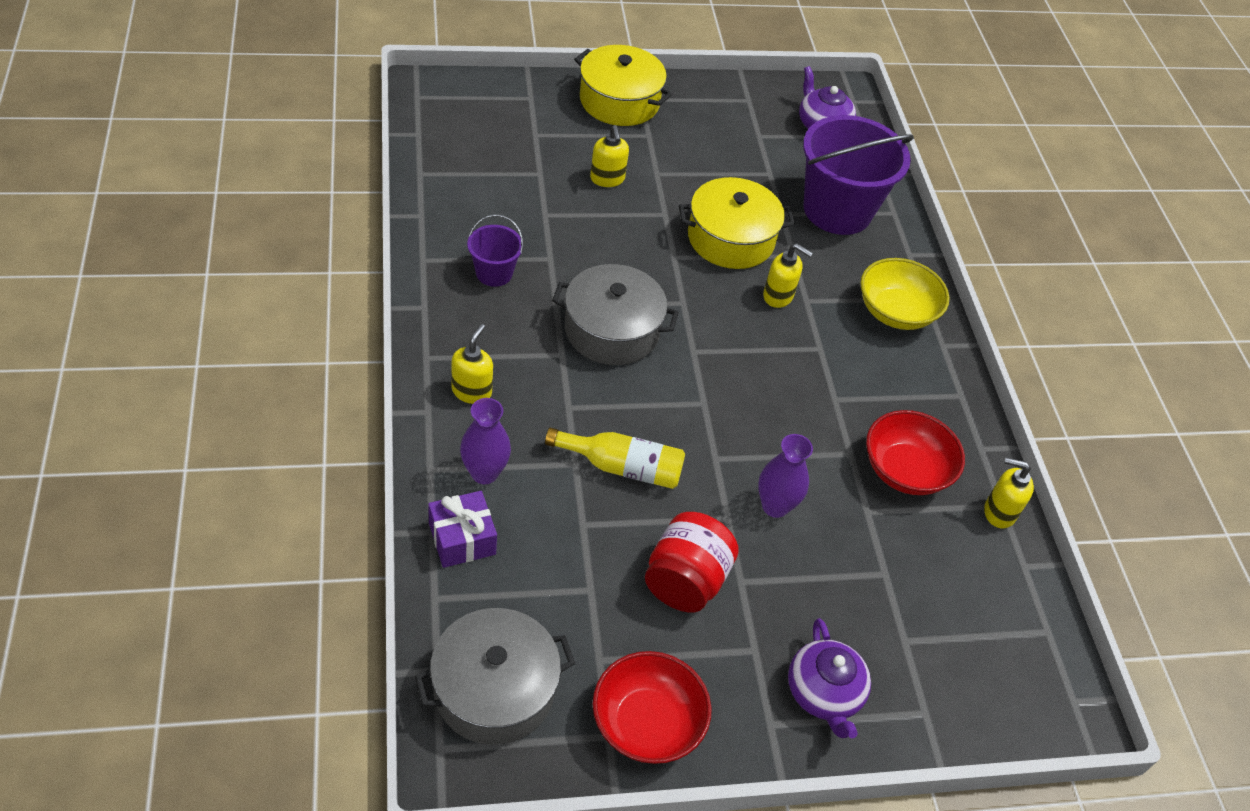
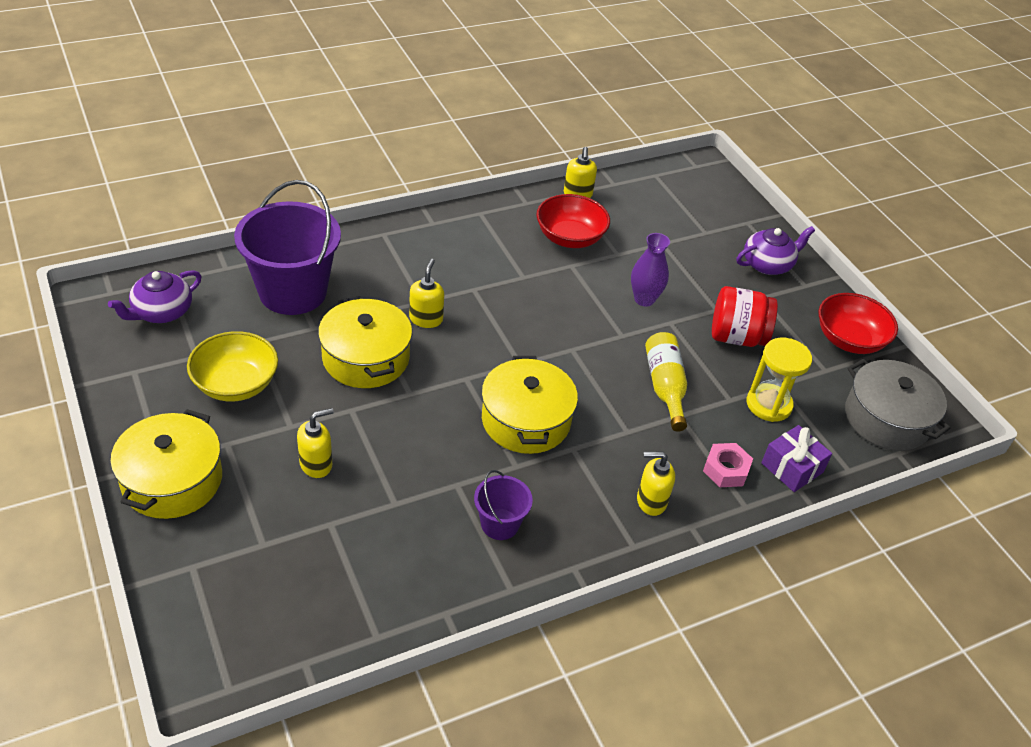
camera: 105 degrees left, 5 degrees down
(484, 473) = (726, 470): purple vase -> pink nut
(562, 562) = (768, 404): none -> yellow hourglass
(611, 330) = (526, 420): grey pot -> yellow pot
(895, 312) = (409, 249): yellow bowl -> yellow bowl (236, 384)

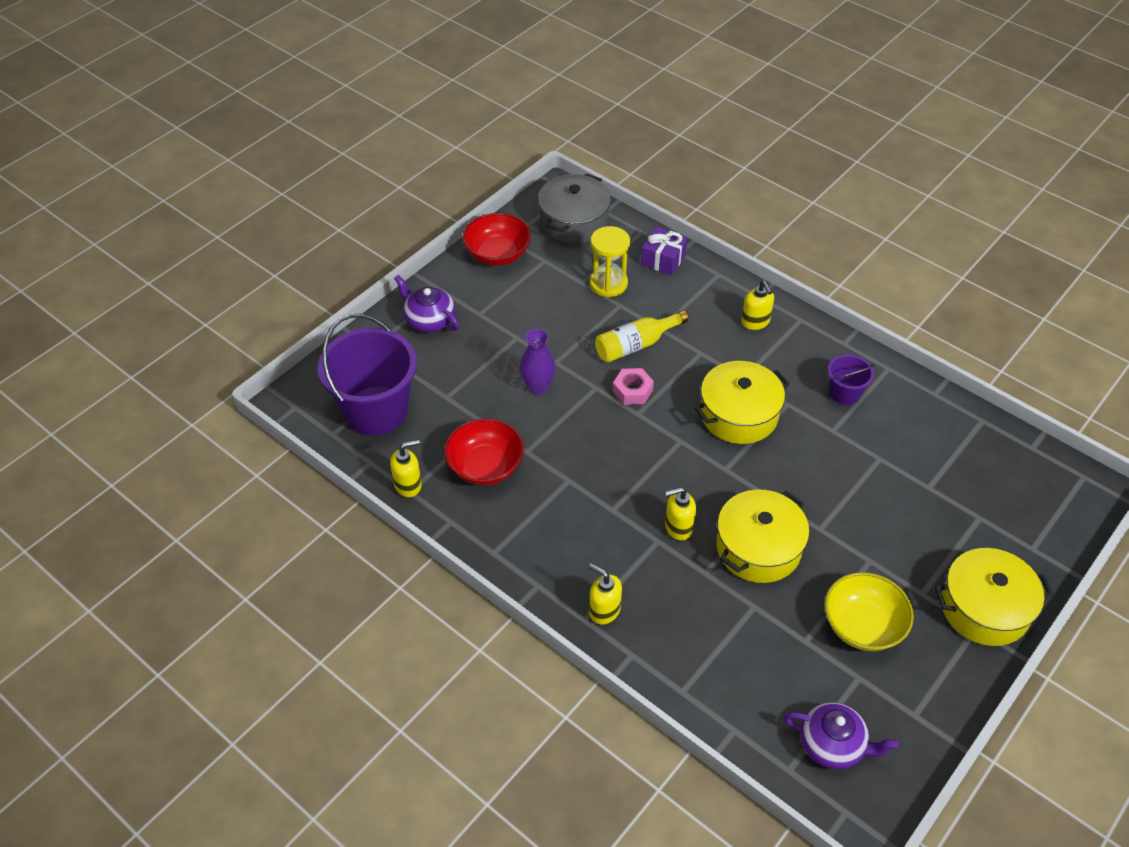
camera: 110 degrees left, 5 degrees up
(293, 292) = (722, 650): purple bucket -> purple bucket (376, 410)
(316, 464) = (889, 523): yellow soap dispenser -> yellow soap dispenser (604, 610)
(726, 470) = (693, 291): pink nut -> pink nut (632, 390)
(737, 337) = (543, 318): red jar -> none

